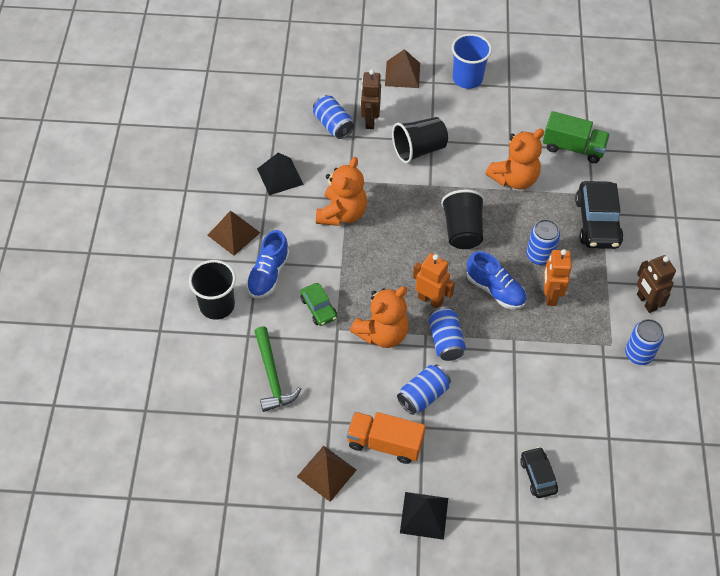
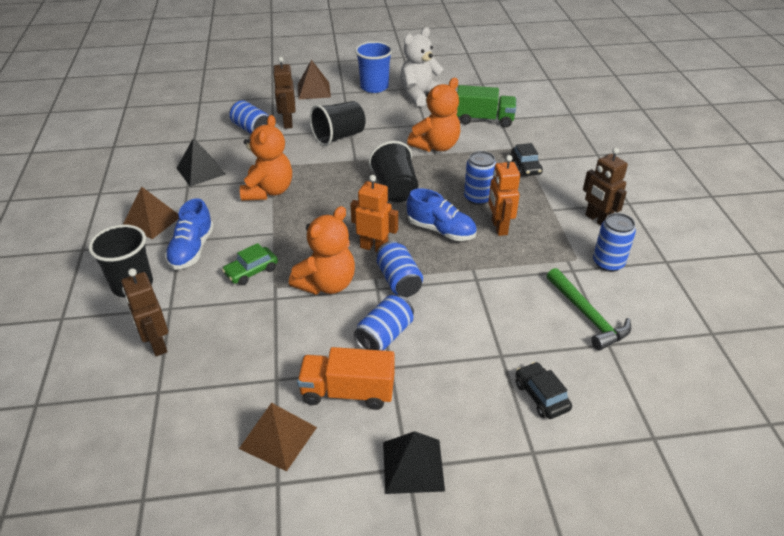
camera: 10 degrees left, 15 degrees down
(237, 371) = (157, 344): none -> brown robot
(272, 376) = (201, 344): green hammer -> green hammer (587, 316)
(319, 308) = (251, 271): green car -> green car turned 90 degrees clockwise
(513, 99) = (420, 95): none -> white teddy bear
(597, 222) = (525, 167): black car -> black car, size x0.56

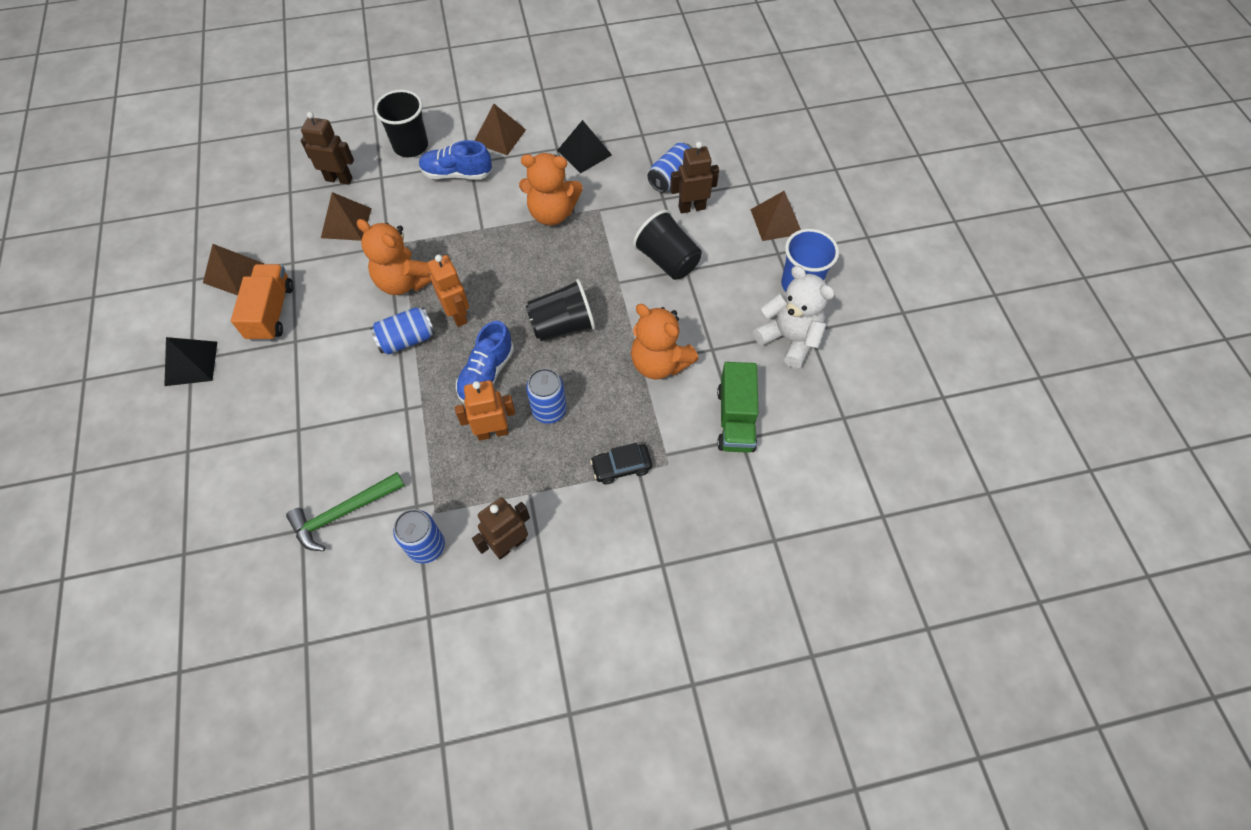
camera: 85 degrees right, 20 degrees up
(157, 344) = (339, 179): brown robot -> brown robot turned 45 degrees clockwise
(230, 334) = (346, 223): none -> brown pyramid
(251, 271) = (425, 222): green car -> none
(374, 248) = (458, 314): orange robot -> orange robot turned 45 degrees counterclockwise
(384, 335) = (333, 333): blue can -> none
(541, 396) = (245, 461): black car -> none

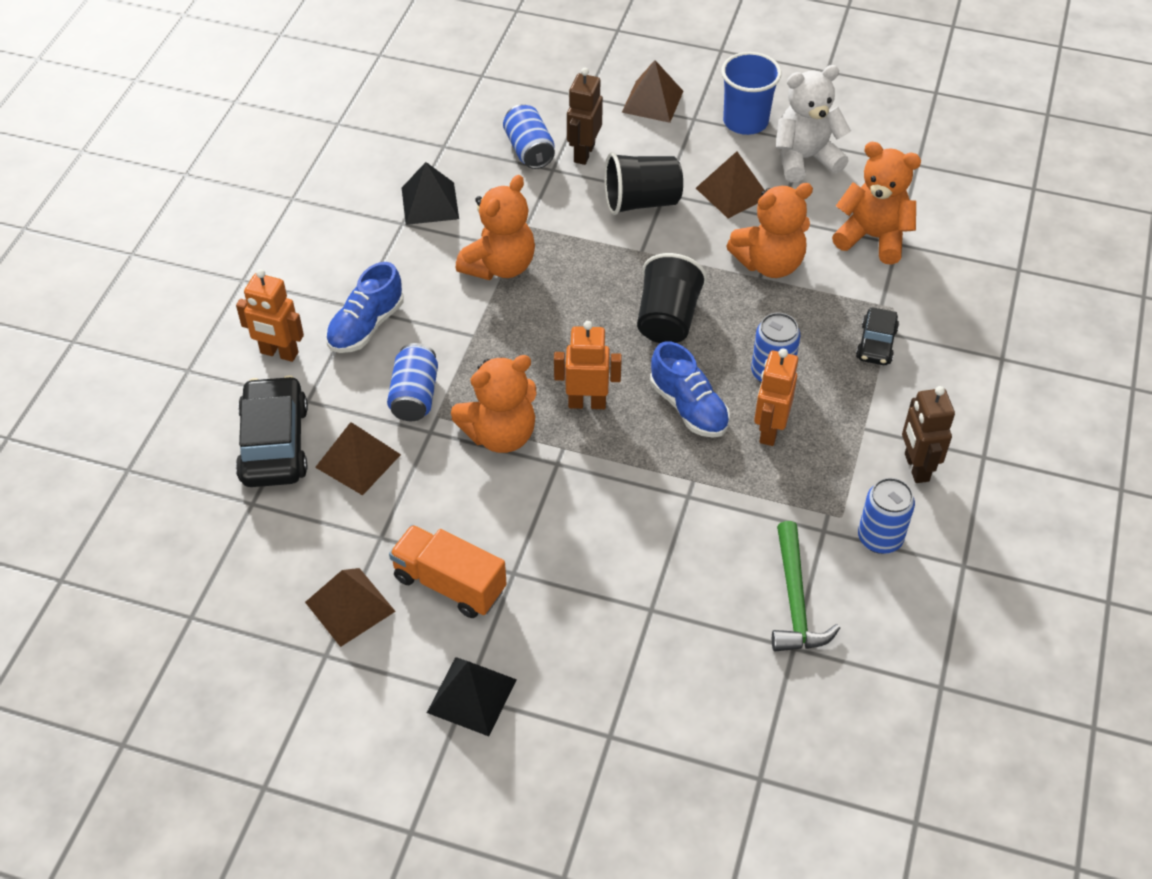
camera: 60 degrees left, 10 degrees down
(339, 179) = (274, 444): brown robot -> black car
(407, 339) = (590, 462): blue can -> blue can (414, 396)
(411, 146) = (279, 353): black cup -> orange robot
(499, 136) = (337, 265): brown pyramid -> brown pyramid (732, 192)
(735, 419) = (873, 237): green truck -> orange teddy bear

